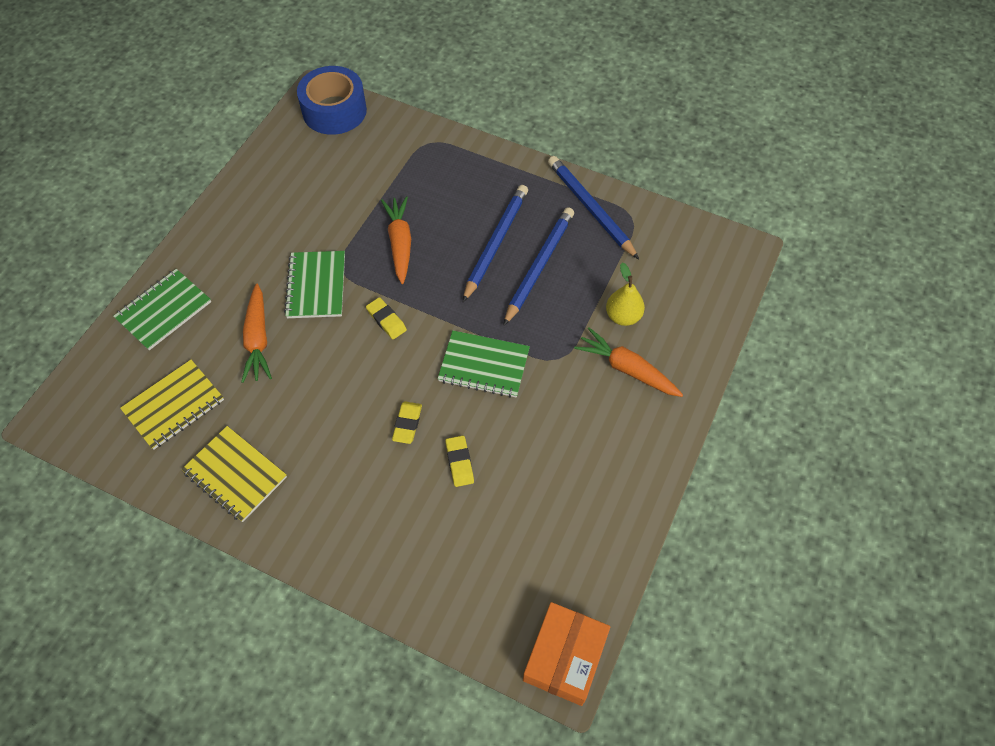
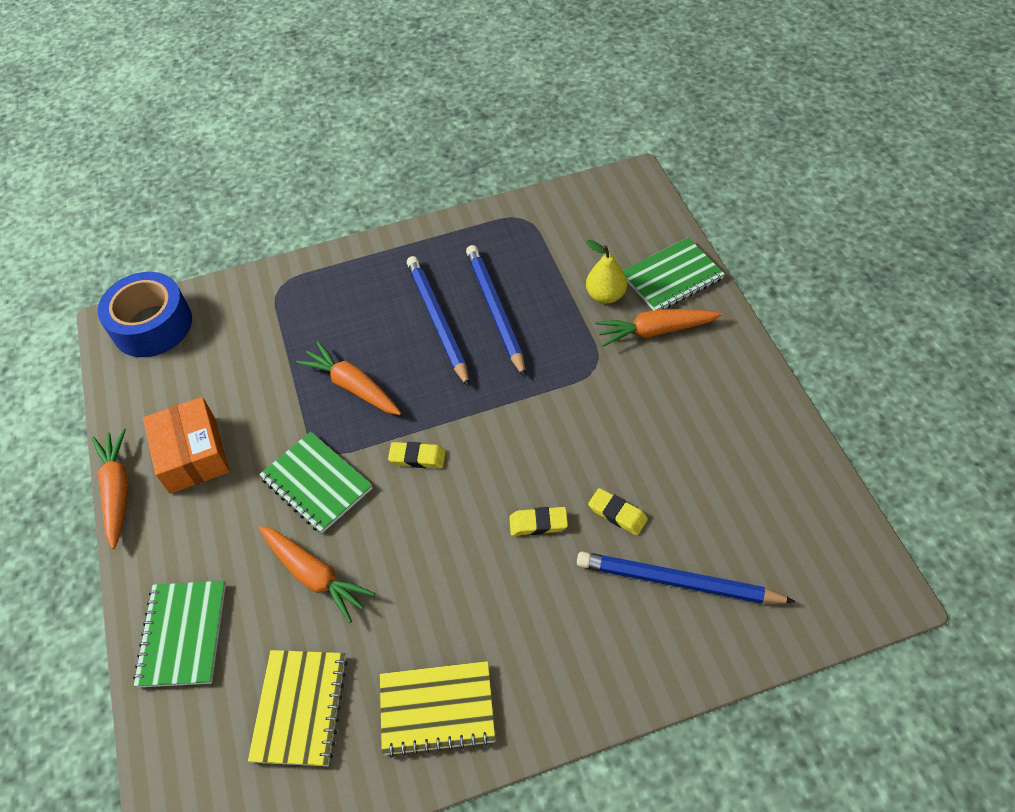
camera: 40 degrees left, 5 degrees down
(216, 199) = (117, 491): none -> orange carrot
(407, 424) = (538, 523): yellow eraser -> yellow eraser turned 60 degrees counterclockwise
(484, 365) = (544, 422): green notebook -> green notebook (672, 277)
(564, 657) = (870, 580): orange box -> orange box (192, 454)
(590, 208) = (483, 236): blue pencil -> blue pencil (678, 582)

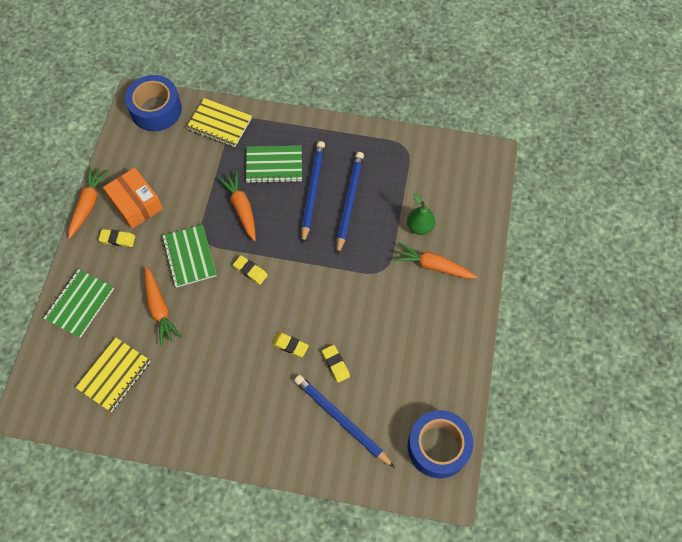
camera: 25 degrees right, 10 degrees up
(191, 514) = (117, 239): none -> yellow eraser
(192, 454) = (136, 204): orange box -> orange box turned 45 degrees counterclockwise
(437, 709) = (178, 414): yellow notebook -> yellow notebook (219, 124)
(605, 295) = (419, 227): yellow pear -> green pear
(672, 277) = (467, 236): green notebook -> green notebook (274, 165)
(828, 543) = (438, 447): none -> blue tape

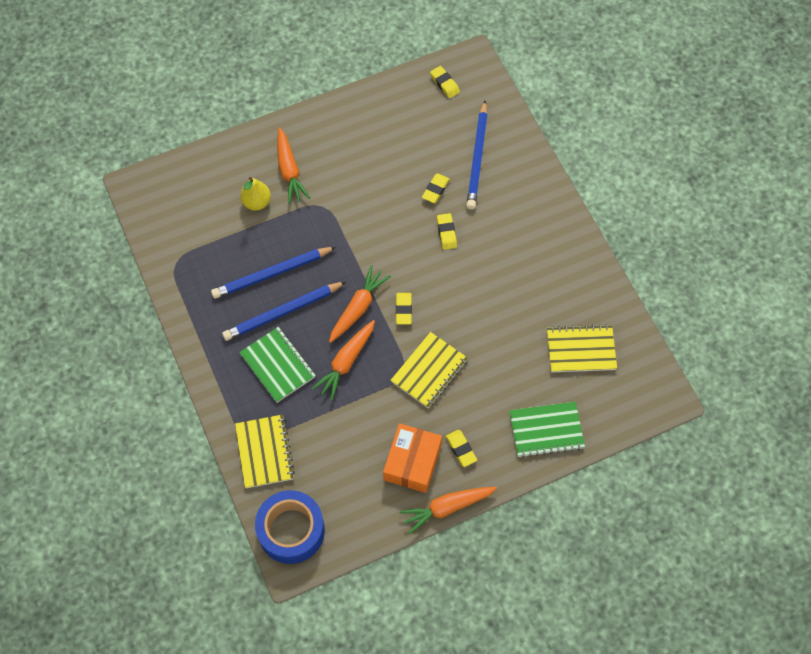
camera: 125 degrees left, 0 degrees up
(159, 309) = (496, 358): orange carrot -> orange carrot (358, 308)
(189, 257) = (429, 371): green notebook -> yellow notebook
(419, 227) = (256, 202): green pear -> yellow pear
(438, 447) = (444, 84): blue tape -> yellow eraser

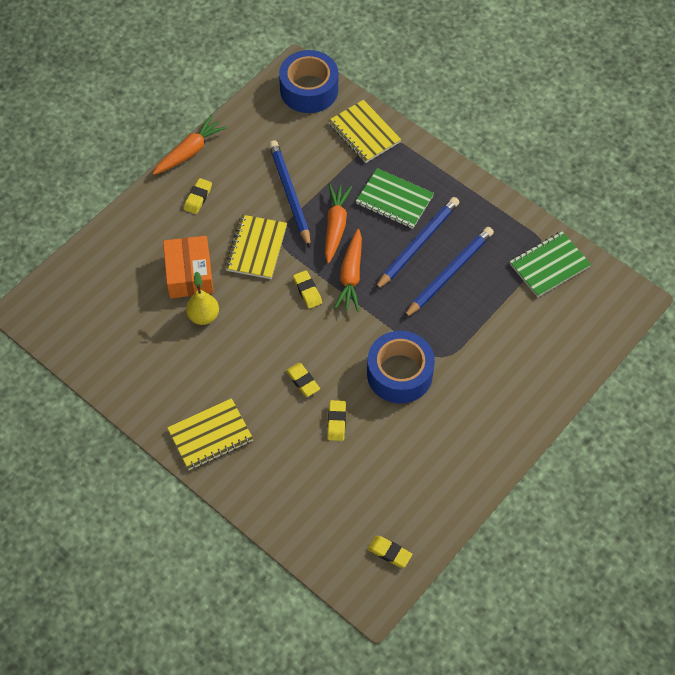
camera: 155 degrees right, 5 degrees down
(256, 202) = (508, 333): yellow pear -> yellow pear (203, 316)
(289, 170) = (497, 379): orange carrot -> none
(364, 206) = (399, 373): none -> blue tape
(412, 462) = (235, 172): orange box -> orange box (189, 274)
(461, 449) = (198, 198): yellow eraser -> yellow eraser turned 75 degrees clockwise
(477, 158) = (309, 477): blue pencil -> blue pencil (290, 194)
(546, 430) = (128, 241): green notebook -> green notebook (549, 265)
(581, 350) = (121, 322): yellow notebook -> yellow notebook (210, 435)

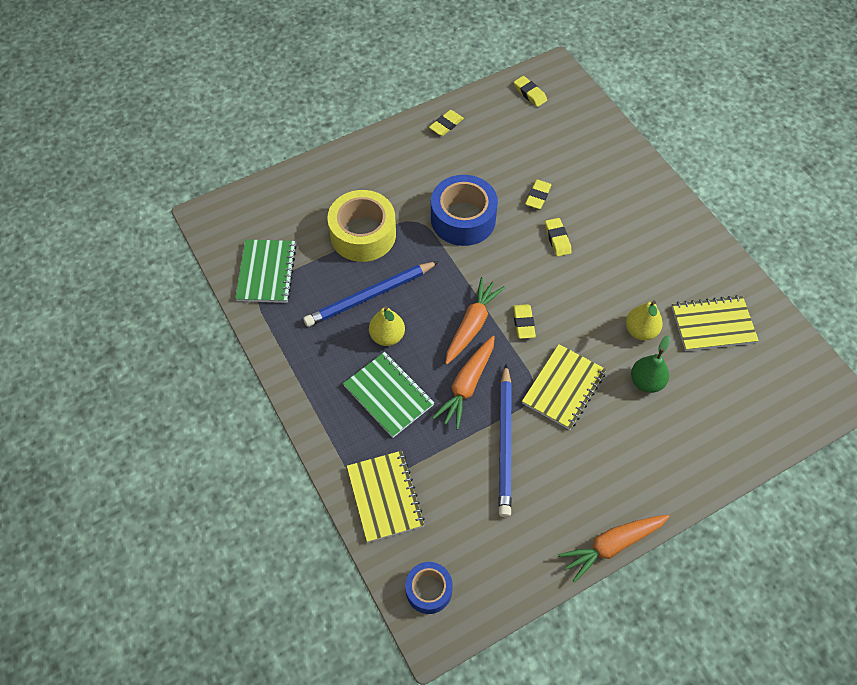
camera: 160 degrees left, 0 degrees up
(189, 274) = (646, 381): orange box -> green pear
(198, 198) = (616, 474): yellow eraser -> yellow eraser (446, 125)
(210, 435) = (658, 218): yellow notebook -> yellow notebook (713, 325)
(309, 90) = (428, 590): blue tape -> blue tape, size x0.57
(417, 244) = (387, 336): blue pencil -> yellow pear
(485, 328) = (363, 234): none -> yellow tape
(549, 265) = (266, 272): green notebook -> green notebook turned 75 degrees counterclockwise

